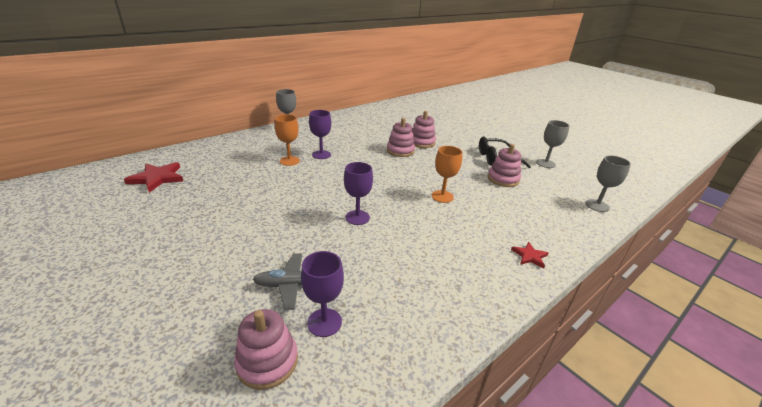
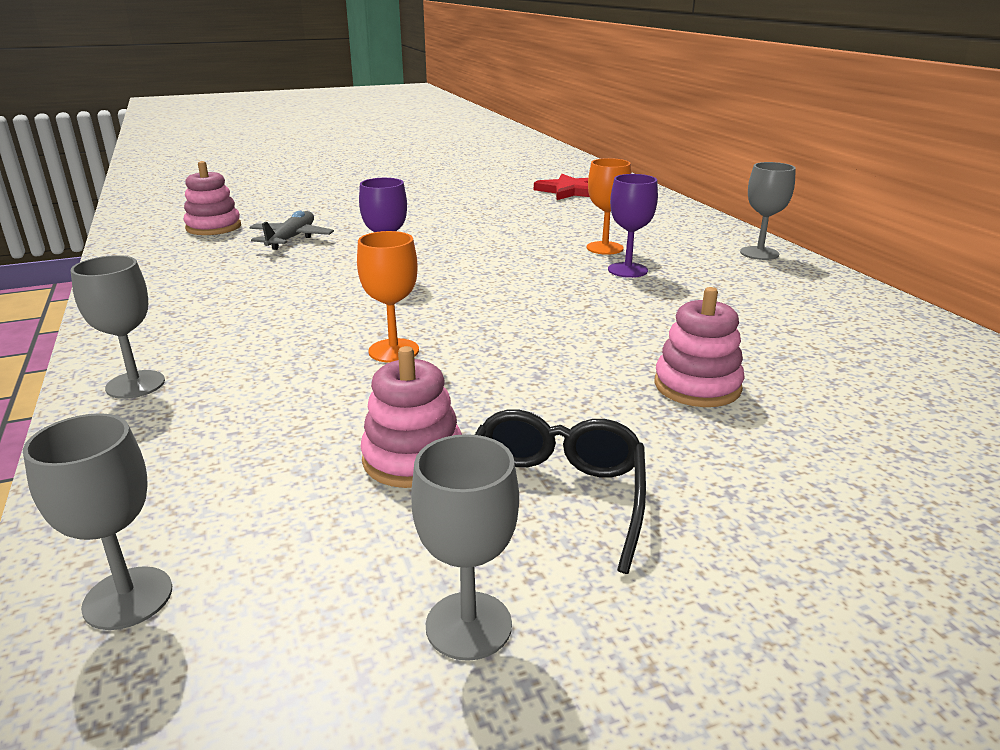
camera: 110 degrees right, 5 degrees down
(324, 322) = (224, 245): purple goblet -> none
(400, 151) = (638, 346): pink stacking toy -> none
(529, 256) = (135, 384): red star -> grey goblet

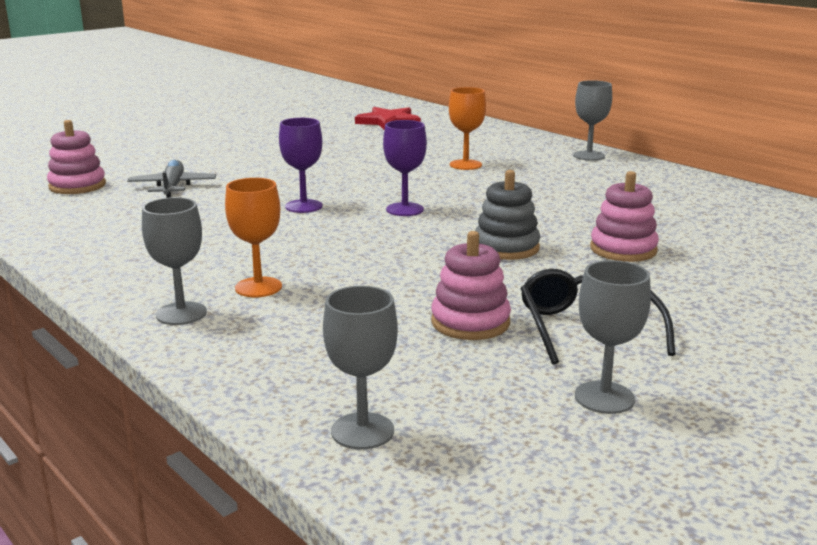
camera: 20 degrees left, 5 degrees down
(393, 351) = (375, 259): orange goblet -> orange goblet (258, 287)
(553, 360) = (506, 248): none -> grey stacking toy
(627, 270) = (500, 179): purple goblet -> purple goblet (404, 209)

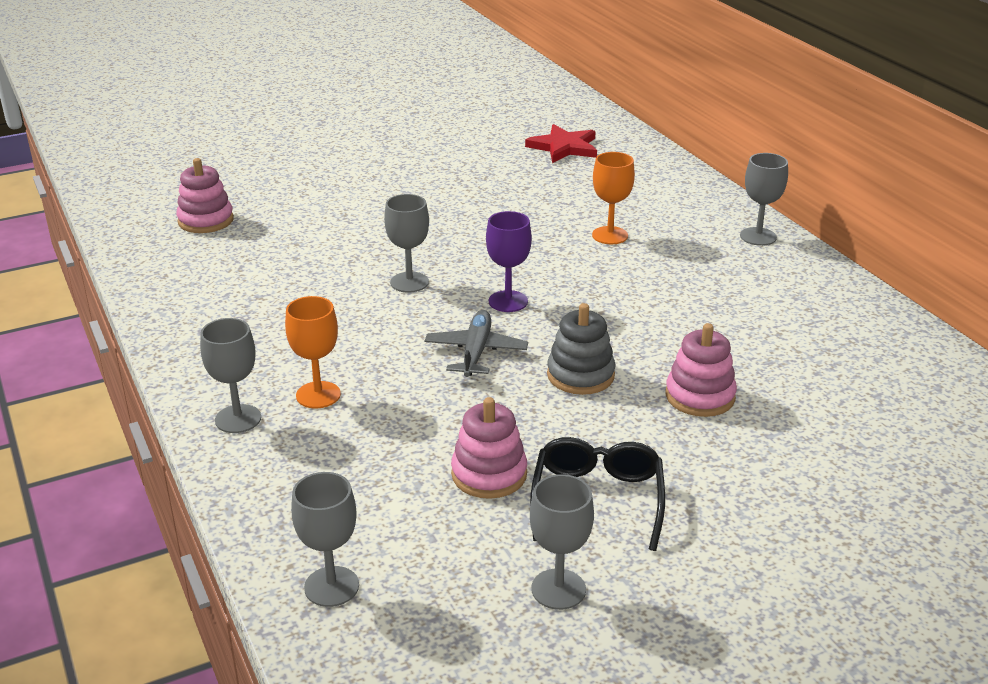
camera: 15 degrees right, 10 degrees up
(173, 187) = (294, 234): grey plane -> grey plane (476, 352)
(303, 206) = (409, 282): purple goblet -> grey goblet

